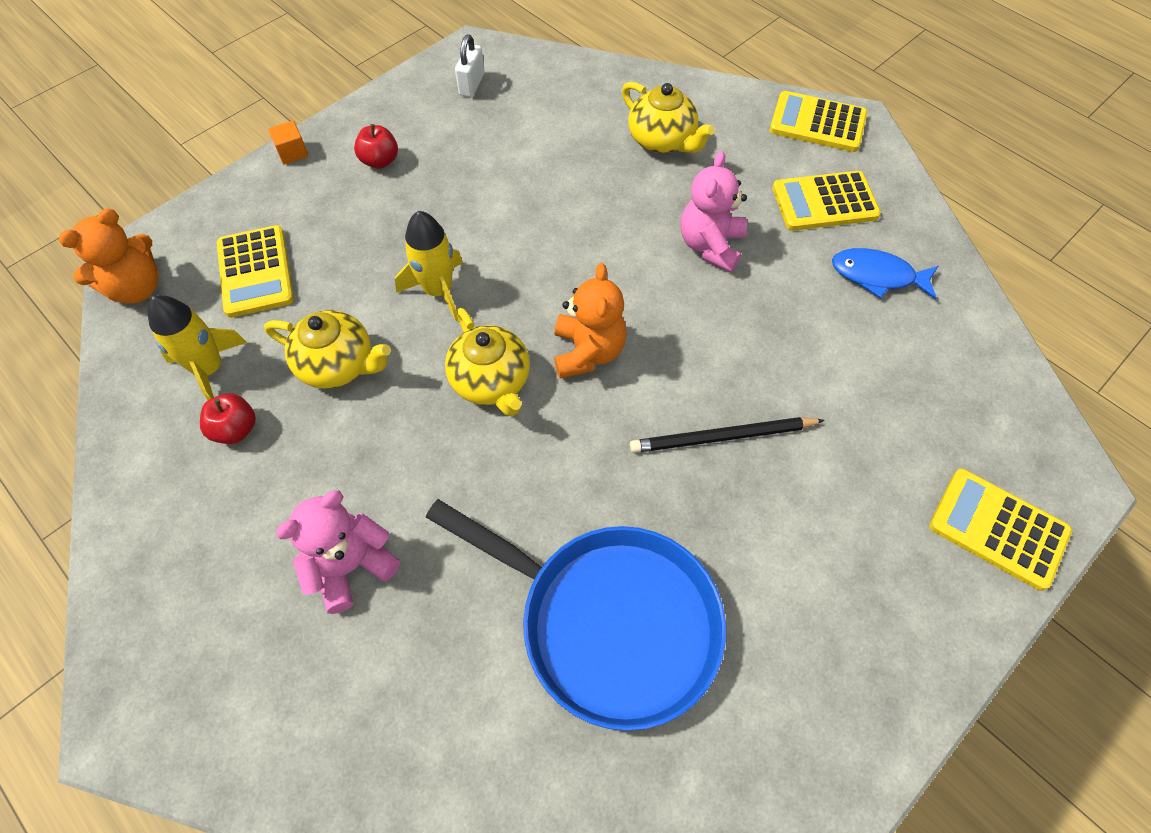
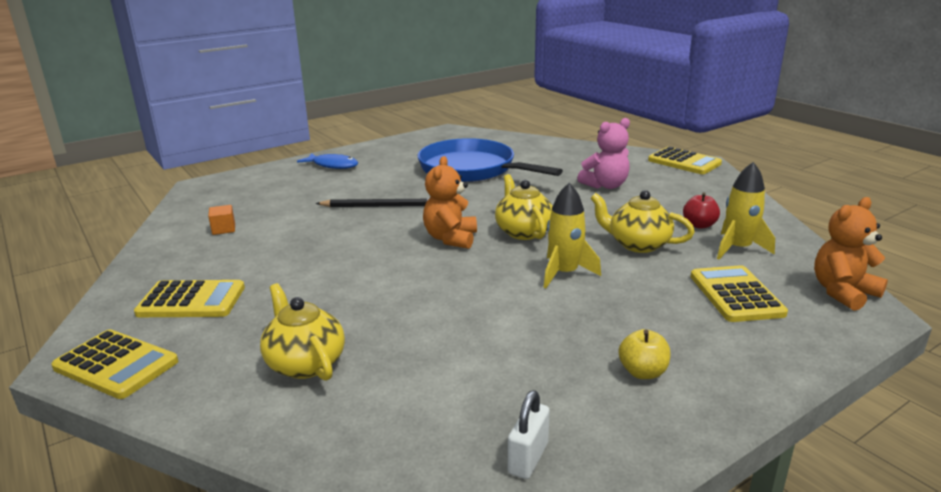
camera: 170 degrees left, 35 degrees down
(292, 153) = (758, 391): orange cube -> orange cube (224, 229)
(380, 161) = (642, 372): red apple -> yellow apple
(710, 246) = (320, 281): pink teddy bear -> none
(877, 276) = (205, 257): blue fish -> blue fish (333, 165)
(998, 529) = (259, 177): yellow calculator -> yellow calculator (684, 162)

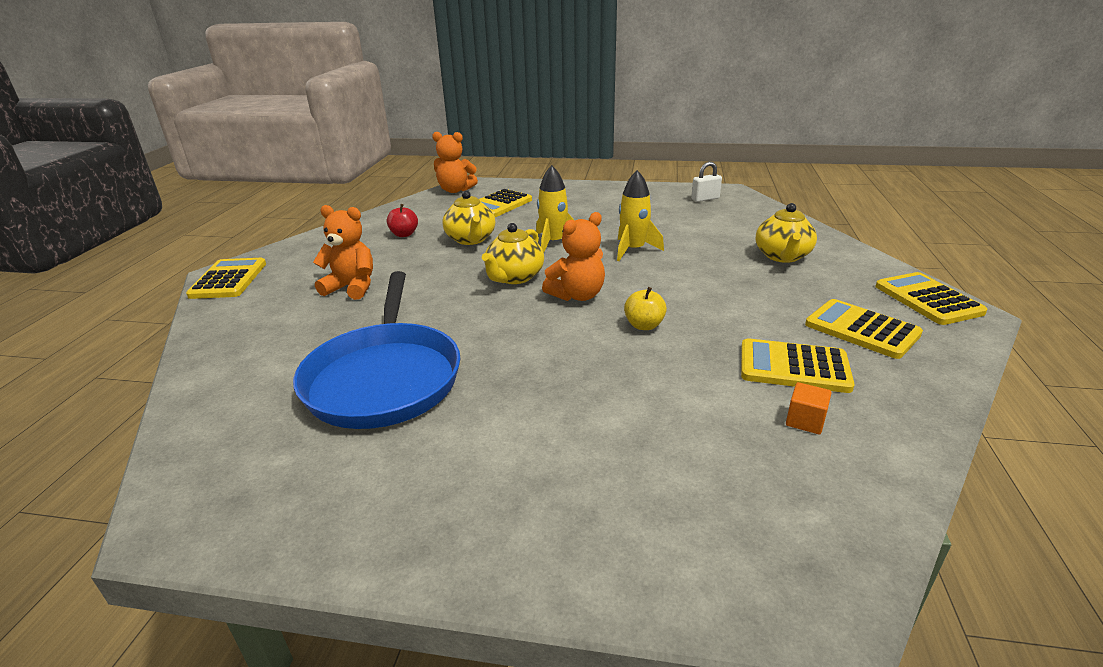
camera: 135 degrees left, 5 degrees up
(241, 253) = (794, 367): none -> yellow calculator
(333, 165) = (521, 517): blue fish -> none
(380, 206) = (580, 366): black pencil -> none
(605, 185) = (352, 287): pink teddy bear -> orange teddy bear
(642, 372) = (611, 201): yellow apple -> yellow apple (644, 325)
(737, 248) = (431, 217): yellow rocket -> yellow rocket (633, 250)

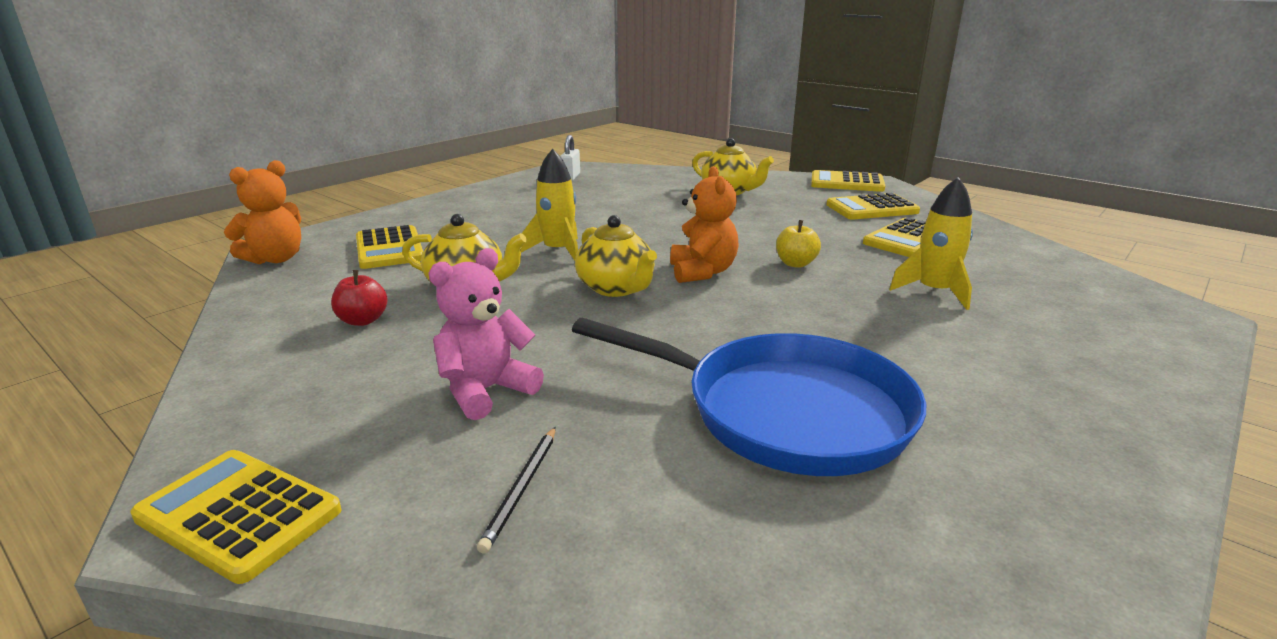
camera: 60 degrees left, 5 degrees down
(267, 326) = (521, 489): none -> black pencil
(352, 287) = (486, 391): orange teddy bear -> pink teddy bear
(633, 250) = (636, 227): yellow rocket -> yellow rocket (934, 292)
(805, 421) = (984, 258): orange cube -> none

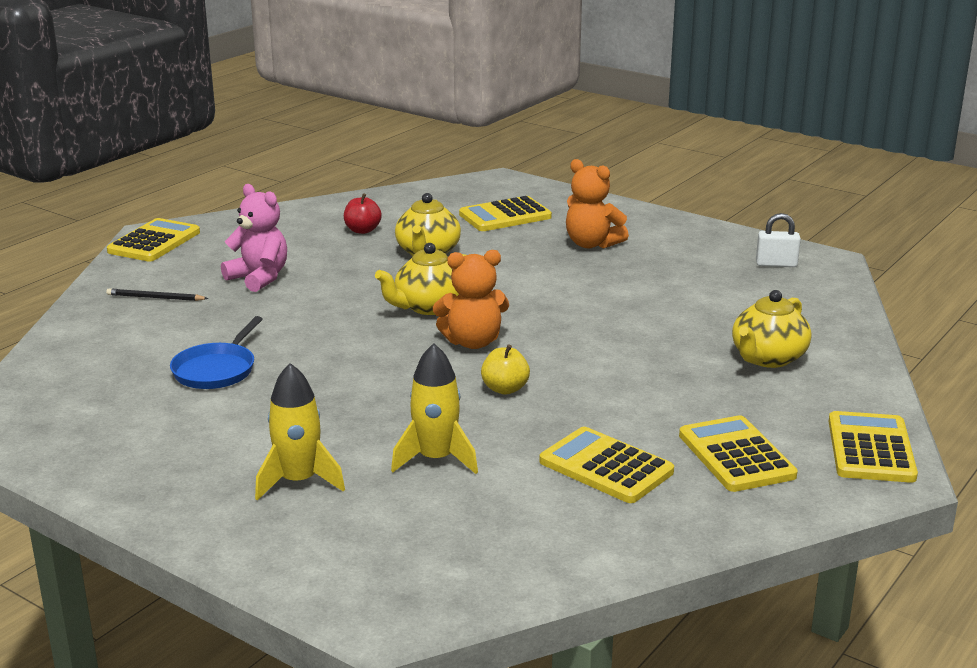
camera: 85 degrees right, 0 degrees up
(275, 259) = (473, 185): orange teddy bear -> orange teddy bear (592, 244)
(558, 251) = (515, 278): yellow rocket -> yellow rocket (299, 481)
(785, 412) = (216, 370): blue pan -> blue pan, size x0.52

